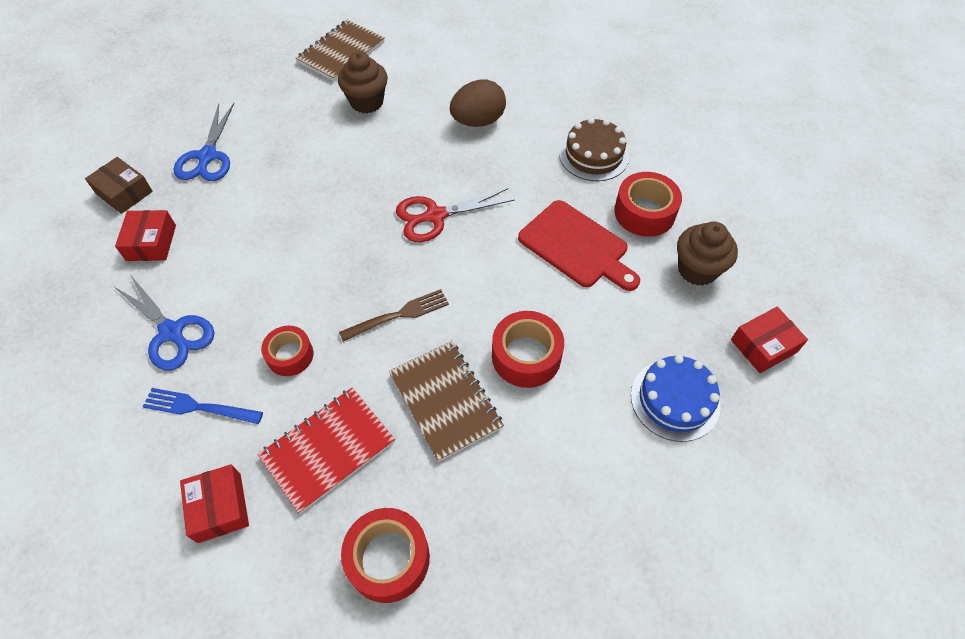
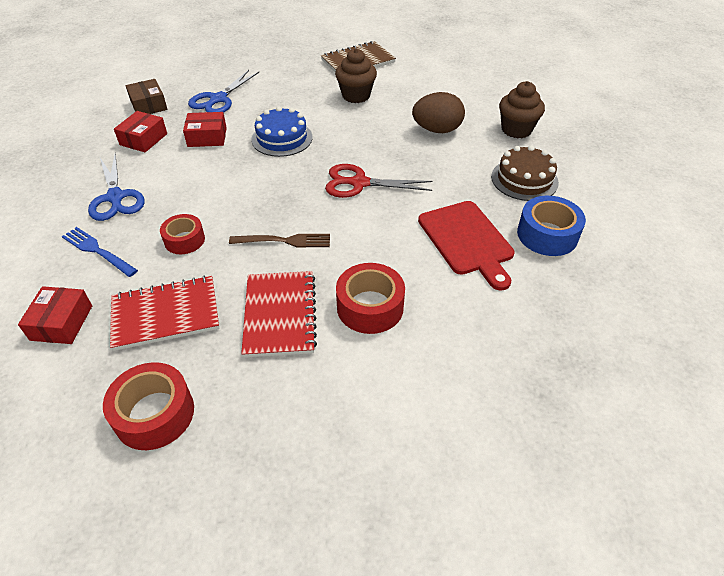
camera: 25 degrees right, 10 degrees down
(445, 401) = (280, 315): brown notebook -> red notebook
(644, 212) = (547, 235): red tape -> blue tape
(675, 400) = (488, 393): blue cake -> blue cake (282, 138)
(697, 269) = (574, 295): brown cupcake -> brown cupcake (516, 130)
(763, 346) = (609, 381): red box -> red box (207, 137)

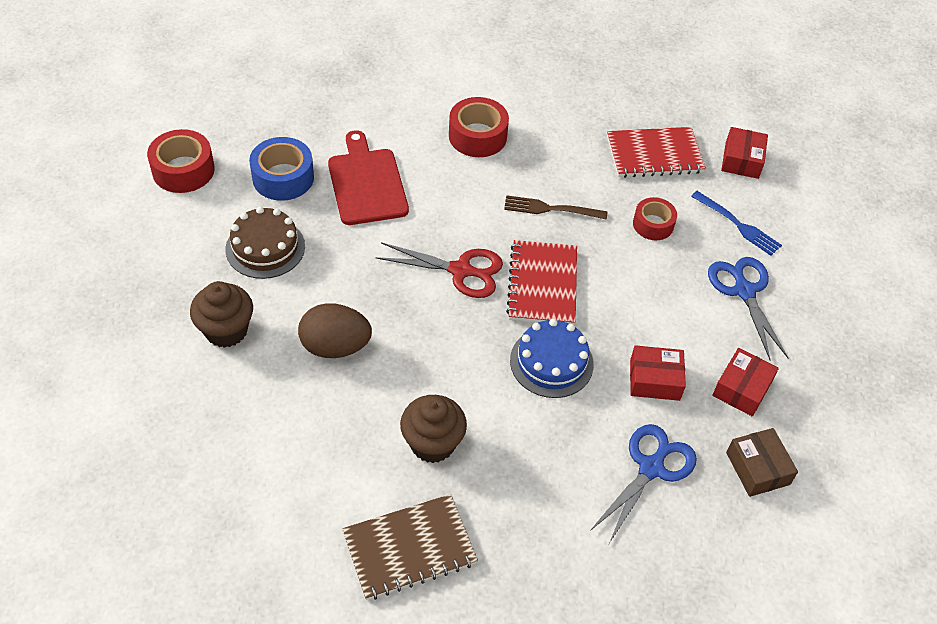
camera: 175 degrees left, 5 degrees up
(154, 414) = (645, 88): red tape -> red tape (183, 170)
(280, 315) = (556, 140): red notebook -> red notebook (542, 284)

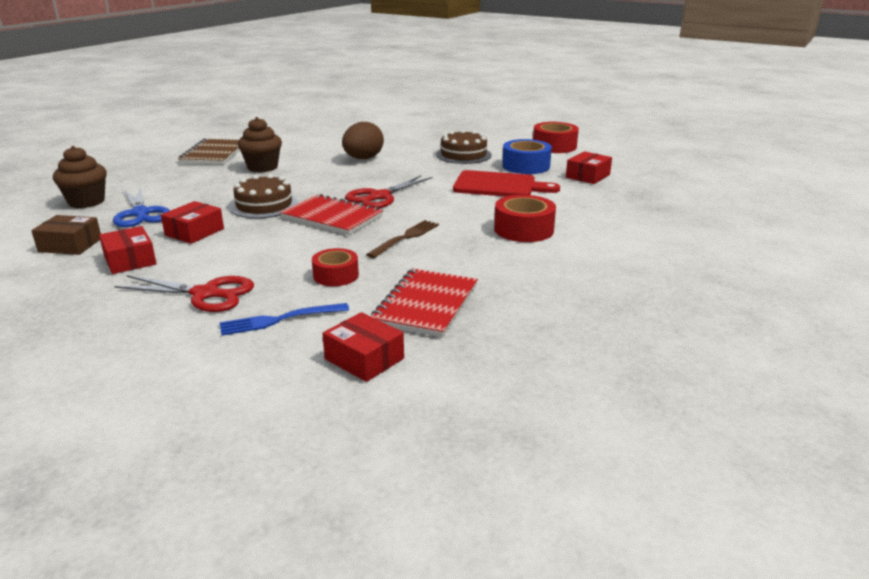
camera: 120 degrees right, 25 degrees down
(226, 330) = (408, 141): brown cupcake -> brown cupcake (86, 202)
(293, 121) = (587, 176): none -> red box
(551, 362) = (264, 205): blue cake -> brown cake
(744, 291) = (205, 294): blue scissors -> red scissors

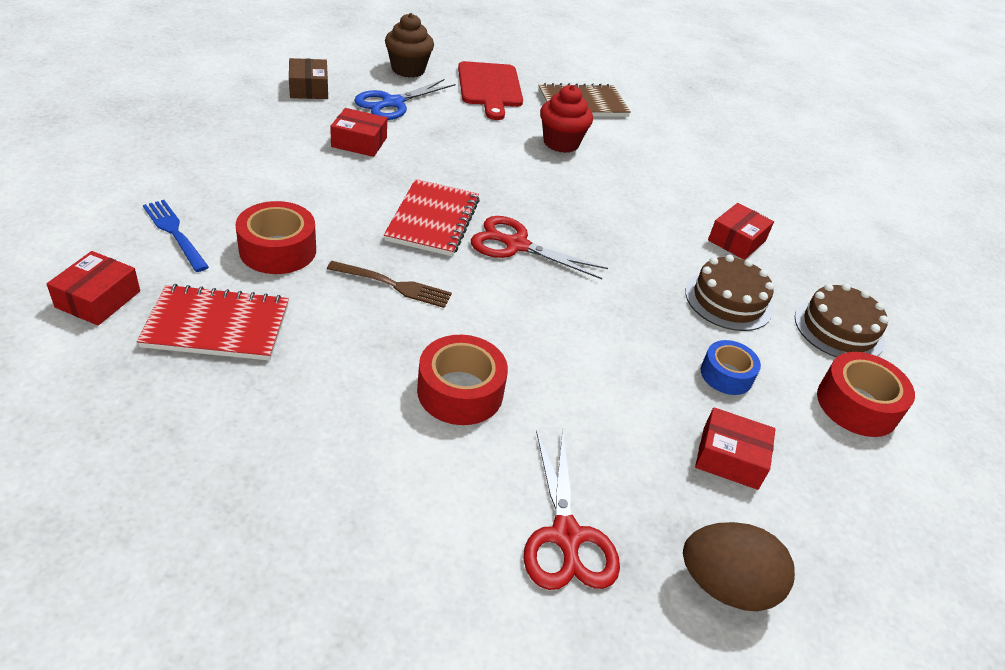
camera: 65 degrees right, 15 degrees up
(130, 260) = (285, 124): red box -> red box (736, 240)
(205, 294) = (222, 180): red scissors -> red scissors (566, 536)
(262, 167) = (561, 143): brown cupcake -> red cupcake
(264, 205) = (447, 167): brown cake -> brown cake (839, 329)
(336, 275) = (278, 250): red tape -> red tape, size x1.51
(363, 159) = (643, 210): brown egg -> brown egg (725, 586)
(499, 185) = (619, 351): red cutting board -> red cutting board (490, 87)
(526, 166) = (726, 375): blue tape -> blue tape, size x0.66

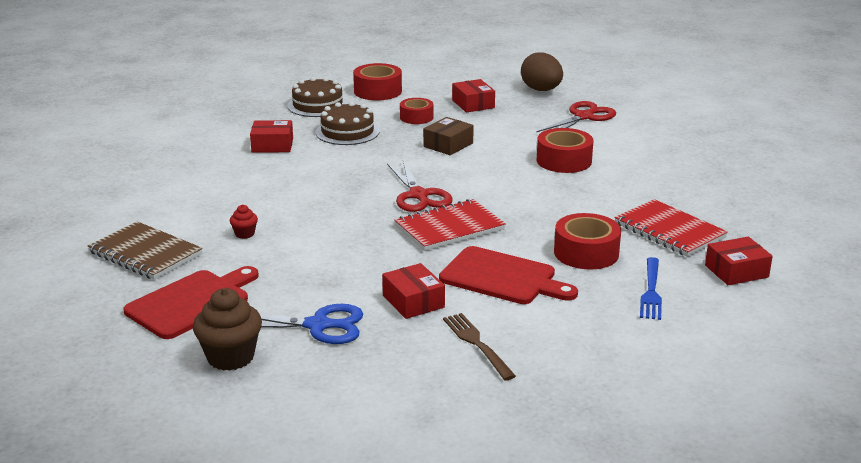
camera: 125 degrees left, 15 degrees down
(309, 88) = (375, 377): brown box -> brown box (448, 145)
(321, 190) = (502, 277): none -> red cutting board
(393, 285) = (534, 208): brown fork -> brown fork (477, 344)
(561, 143) = (244, 234): red cupcake -> red cupcake, size x0.50
(726, 375) = (416, 117): blue tape -> red tape

